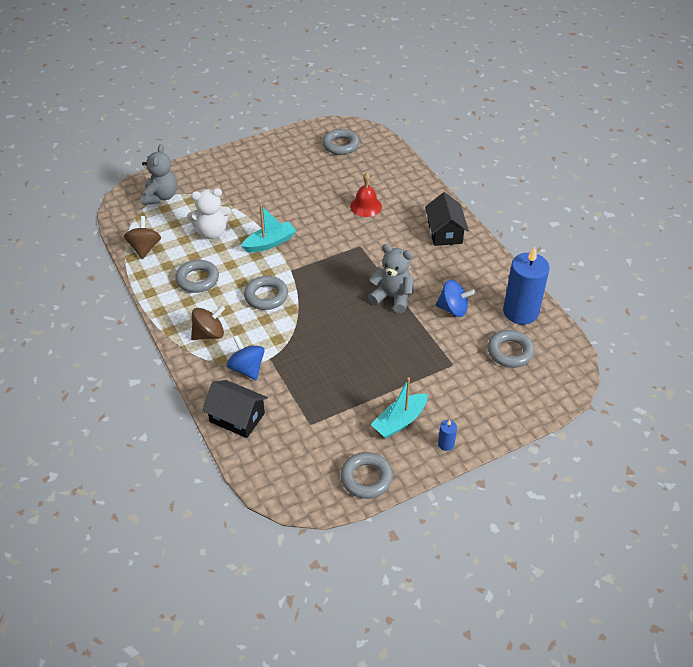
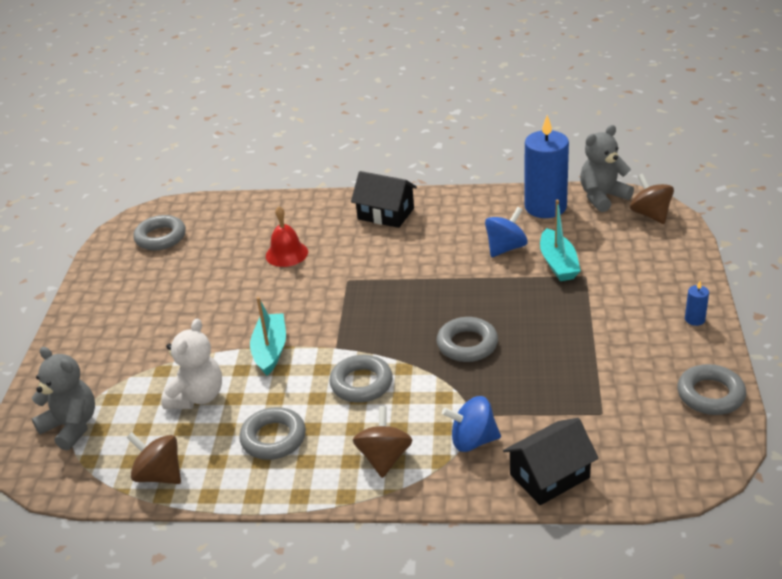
camera: 55 degrees left, 10 degrees down
(392, 297) = (452, 283): grey teddy bear -> grey teddy bear (602, 197)
(399, 421) = (642, 341): turquoise boat -> turquoise boat (558, 263)
(510, 352) = (595, 233): grey ring -> grey ring (467, 344)
(560, 376) = (650, 214): none -> brown spinning top

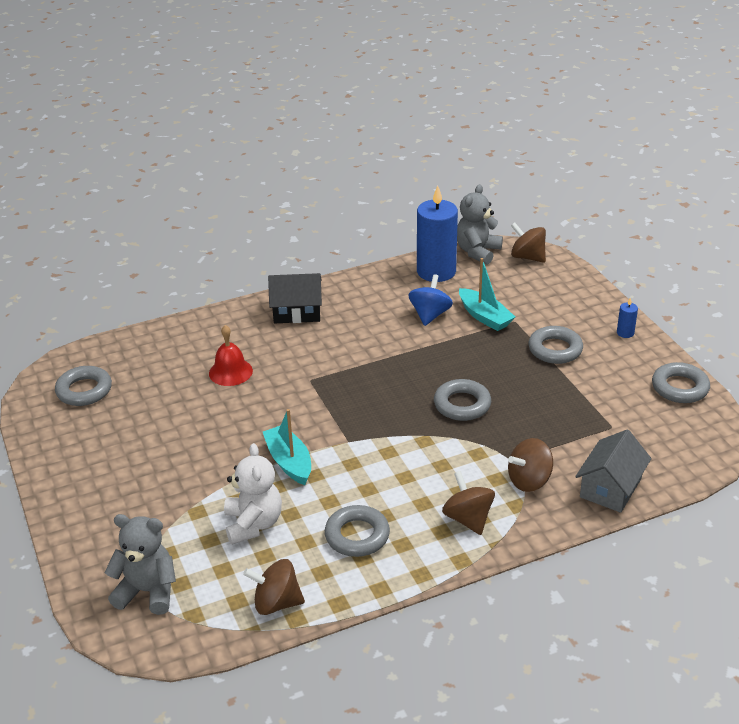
camera: 30 degrees left, 0 degrees up
(361, 383) = (397, 464): grey ring -> grey ring (555, 349)
(473, 440) = (529, 480): blue spinning top -> brown spinning top
(549, 476) = (610, 488): black house -> grey house

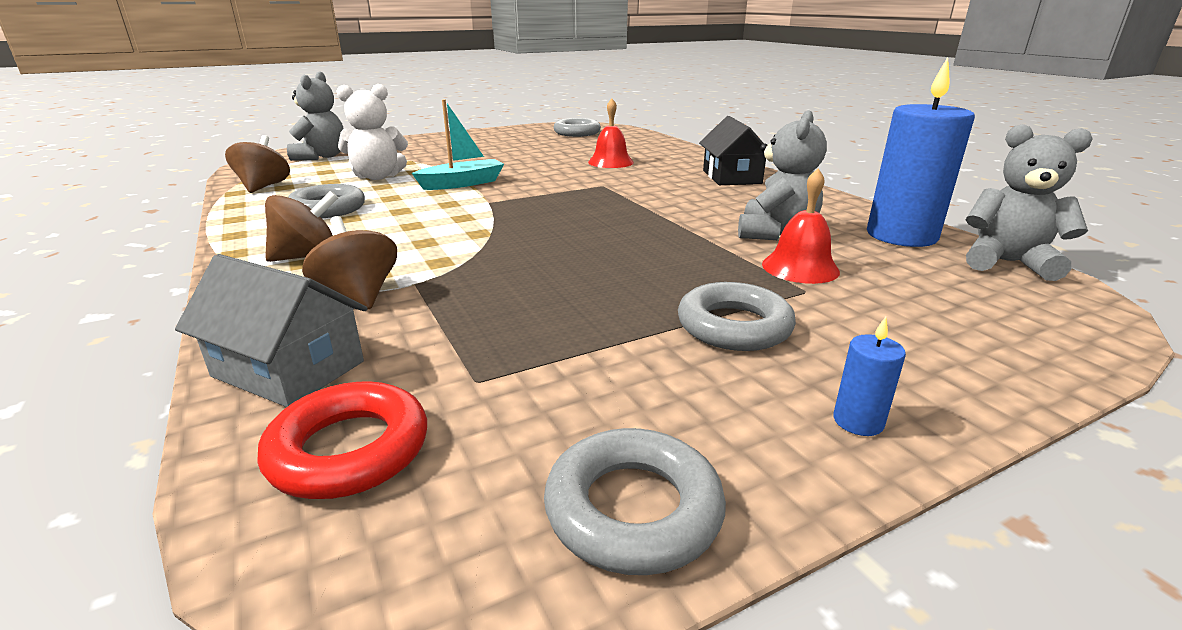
camera: 85 degrees right, 10 degrees down
(430, 315) = (775, 233): blue spinning top -> grey teddy bear
(462, 405) = (556, 253): grey ring -> none
(484, 317) = (800, 267): turquoise boat -> red bell
(527, 257) = (1056, 306): brown spinning top -> none
(664, 455) = (349, 450): none -> red ring

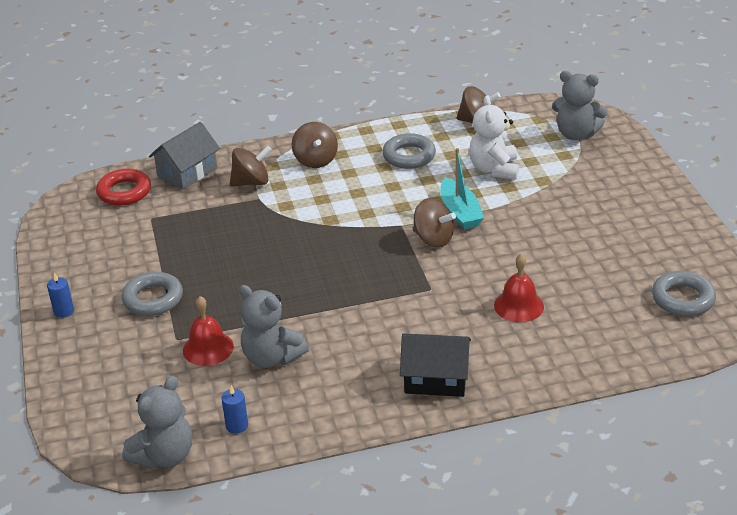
camera: 105 degrees right, 10 degrees up
(515, 189) = (433, 239): none -> brown spinning top
(633, 509) = (59, 247): grey ring -> none
(901, 236) = (237, 425): blue candle -> blue candle, size x0.41

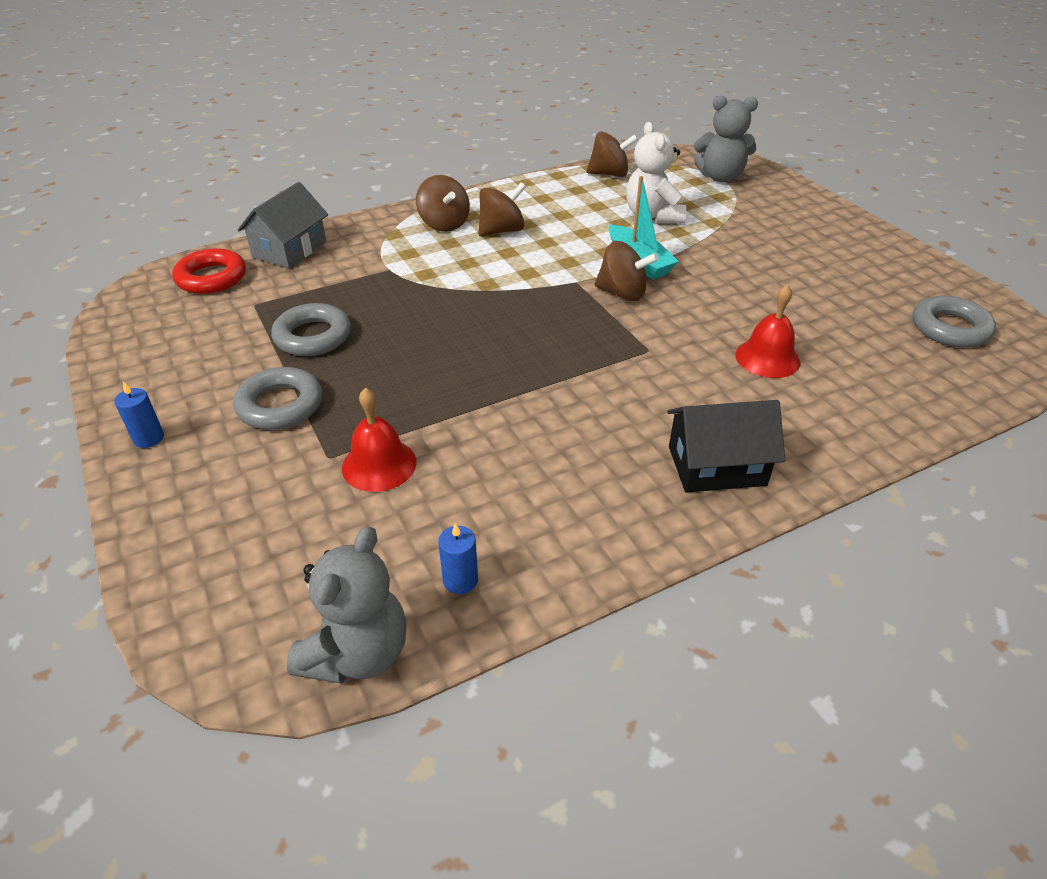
camera: 15 degrees left, 5 degrees up
(251, 182) = (374, 253): brown spinning top -> brown spinning top (501, 231)
(271, 357) = (476, 466): grey teddy bear -> none
(409, 156) = (550, 211): grey ring -> grey ring (313, 336)

